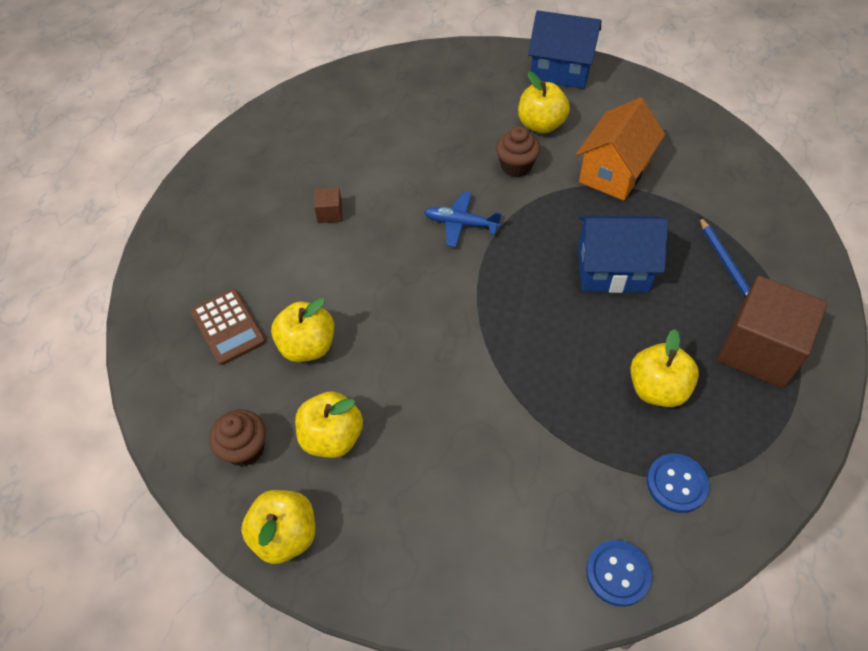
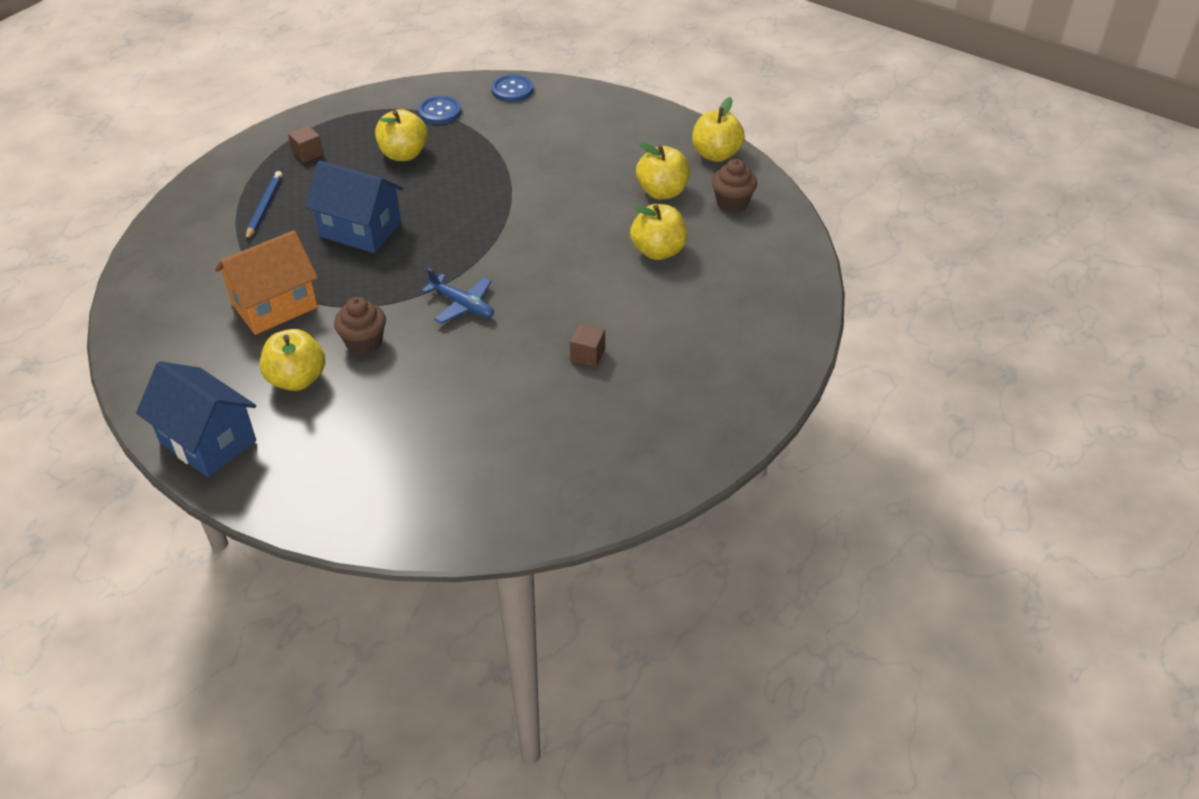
camera: 160 degrees left, 10 degrees down
(228, 327) = (725, 284): brown calculator -> none
(759, 350) = (307, 153): brown cube -> brown cube, size x0.42

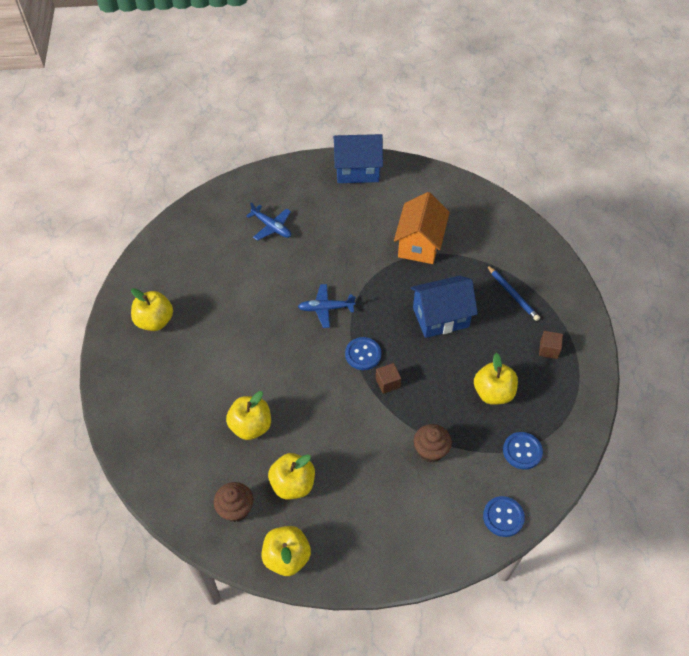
camera: 140 degrees right, 10 degrees up
(297, 379) = (357, 218): yellow apple -> yellow apple (155, 321)
(364, 342) = (350, 255): brown cupcake -> brown cupcake (430, 450)
(410, 436) = (271, 227): none -> blue plane
(478, 244) = (363, 354): none -> blue button
(587, 355) = (228, 323): brown cube -> brown cube (387, 383)

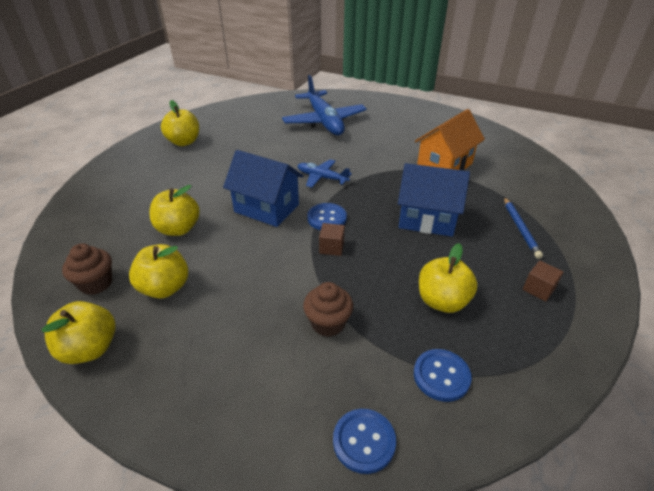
camera: 30 degrees right, 15 degrees down
(271, 227) = (324, 121): blue plane -> blue plane, size x1.93
(357, 170) = (422, 112): blue house -> blue house (266, 208)

